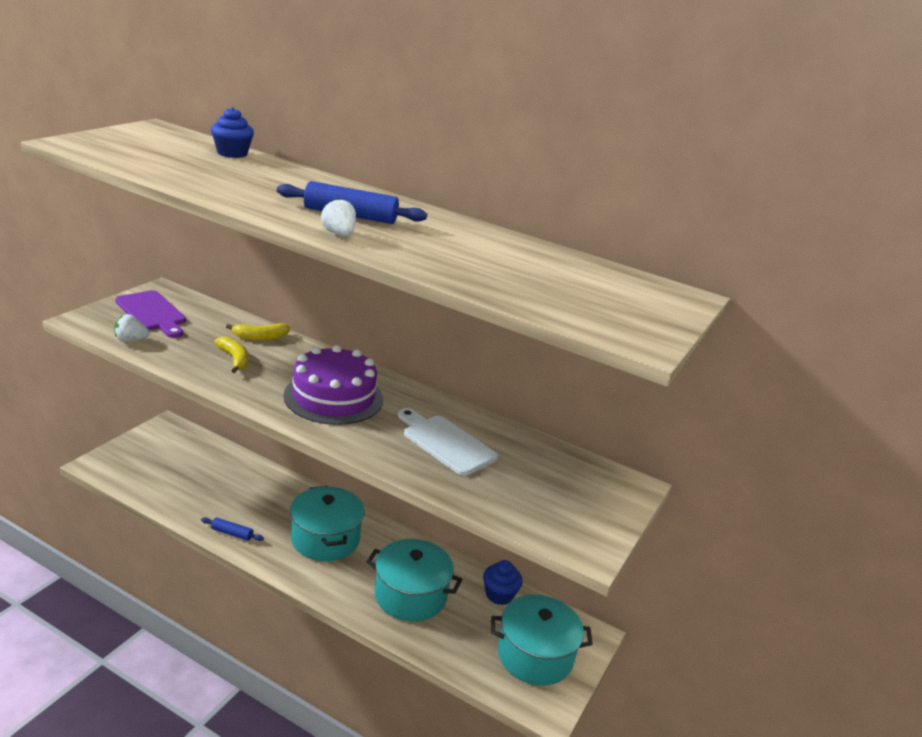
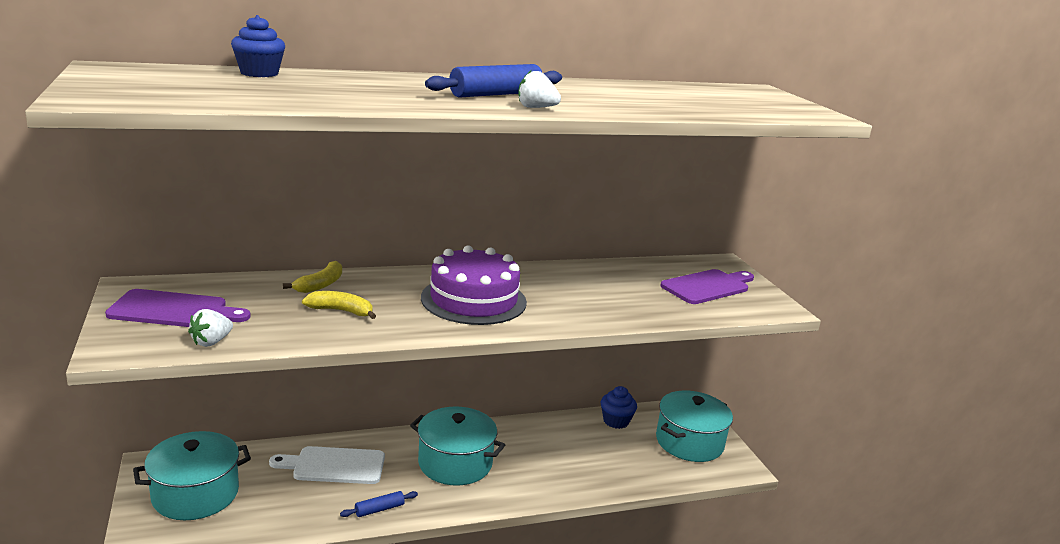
camera: 45 degrees left, 5 degrees down
(410, 595) = (572, 459): turquoise pot -> turquoise pot (195, 494)
(446, 443) = (599, 291): white cutting board -> white cutting board (334, 466)
(560, 494) = (708, 286): none -> purple cutting board

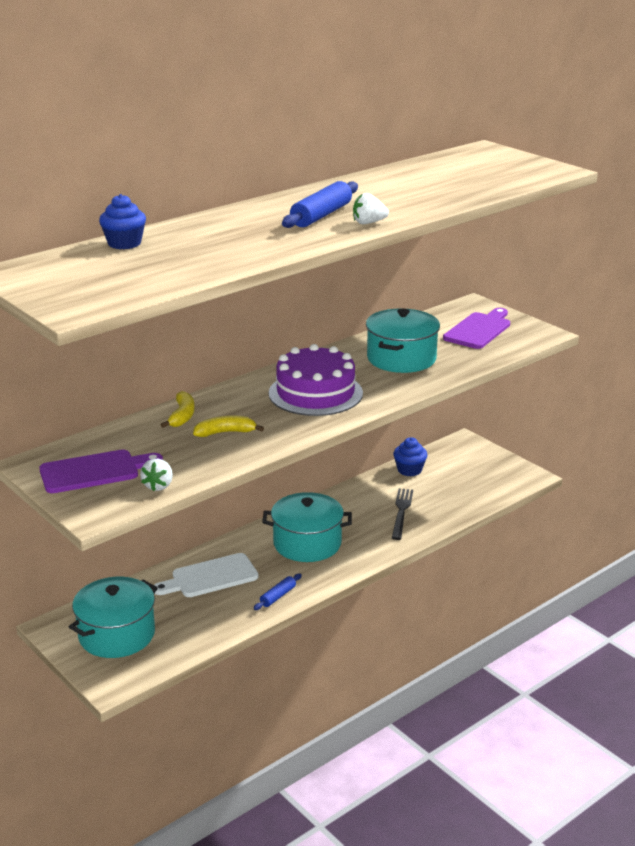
camera: 20 degrees left, 5 degrees up
(576, 461) = (401, 512): none -> black fork
(689, 442) = (478, 469): turquoise pot -> turquoise pot (401, 358)

